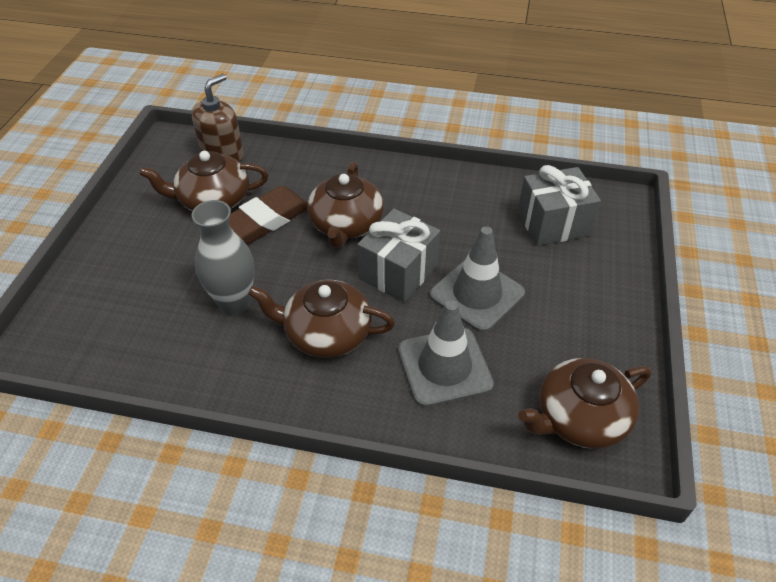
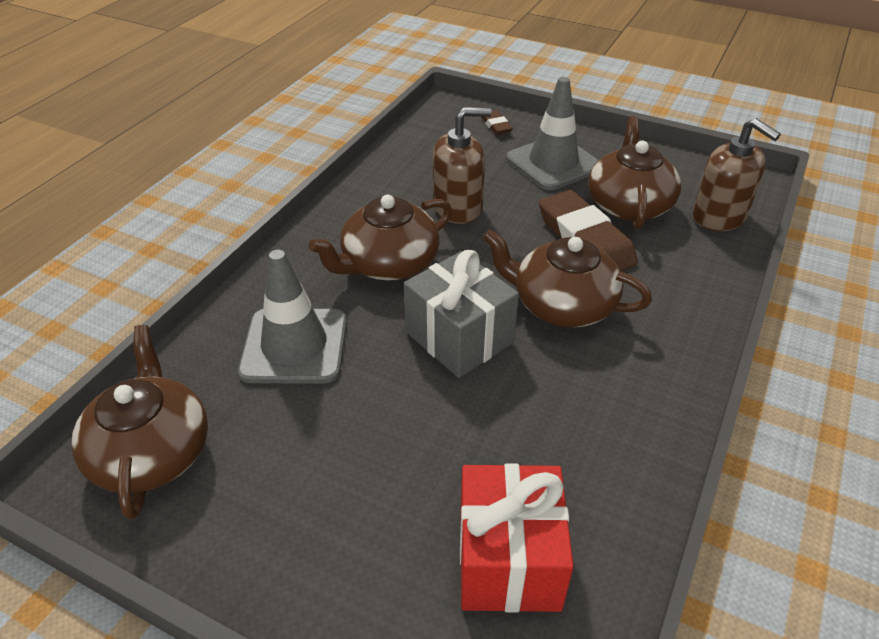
camera: 105 degrees right, 5 degrees down
(79, 300) = (496, 125): none -> brown eraser
(234, 303) = (458, 207): grey vase -> brown soap dispenser
(326, 333) = (388, 263): brown teapot -> brown teapot turned 150 degrees counterclockwise
(477, 294) = (391, 406): grey traffic cone -> grey traffic cone (553, 163)
(553, 223) = (508, 560): grey gift -> red gift

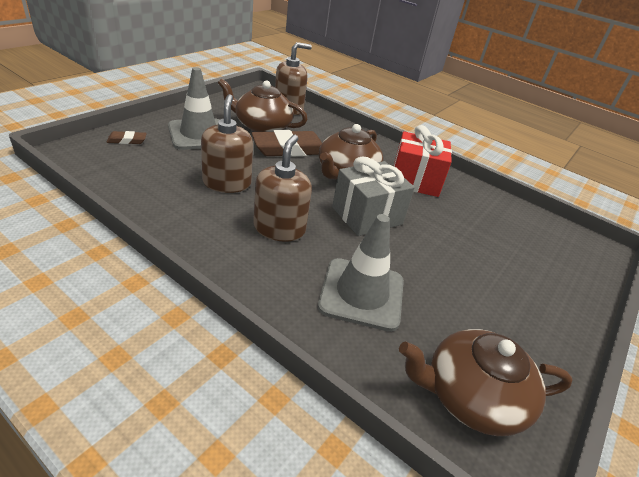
camera: 85 degrees left, 5 degrees down
(388, 263) = (279, 228): brown teapot -> brown soap dispenser
(508, 560) = (523, 238): red gift -> red gift (415, 180)

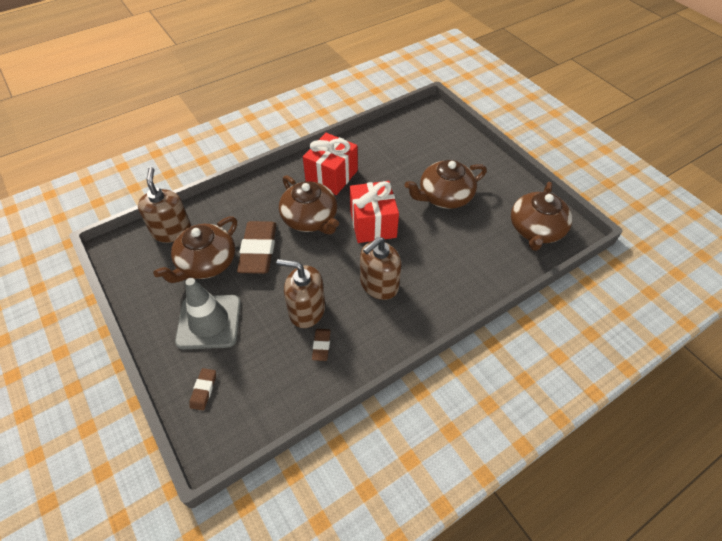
camera: 65 degrees left, 15 degrees up
(184, 196) = (321, 346): none -> brown eraser
(279, 228) = (379, 285): brown soap dispenser -> brown soap dispenser turned 75 degrees counterclockwise
(361, 294) = (455, 254): grey traffic cone -> none
(367, 216) = (373, 224): grey gift -> red gift
(456, 274) = (444, 196): none -> brown teapot

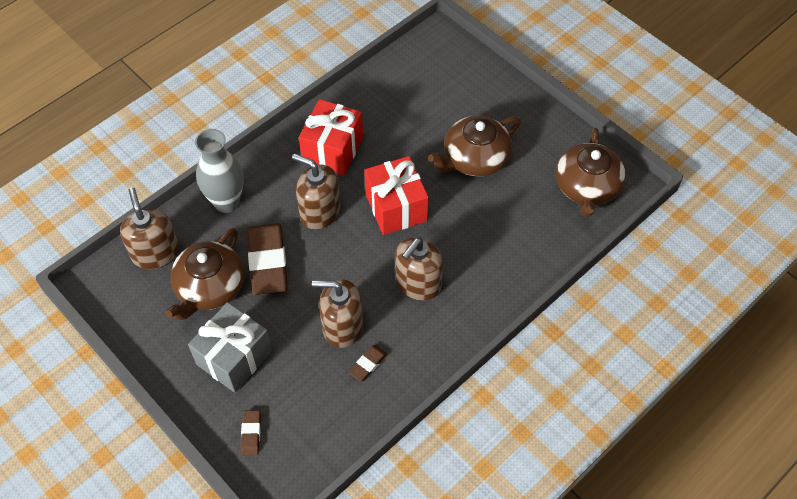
camera: 10 degrees left, 5 degrees up
(209, 322) = (234, 357): grey traffic cone -> grey gift
(239, 202) = (226, 202): none -> grey vase
(310, 219) = (320, 212): brown teapot -> brown soap dispenser
(321, 346) = (368, 364): brown eraser -> brown eraser turned 45 degrees clockwise

